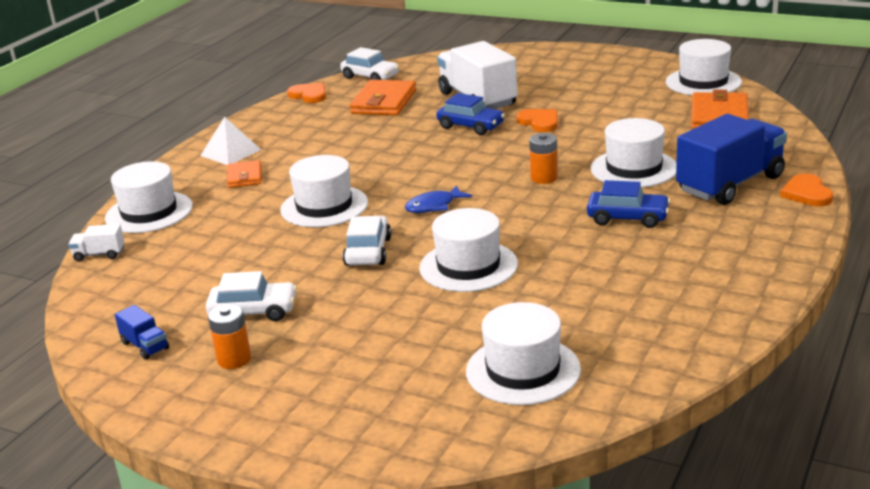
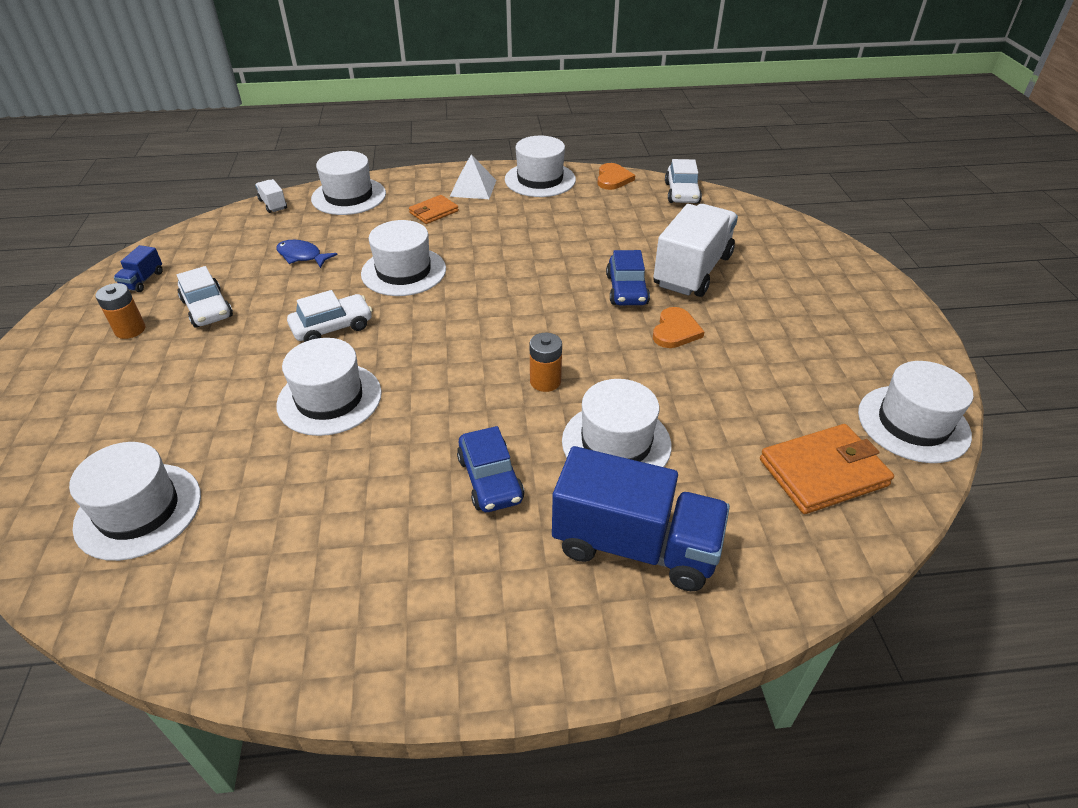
camera: 55 degrees right, 15 degrees up
(263, 122) = (540, 179): none -> white hat
(383, 102) = (634, 221): orange wallet -> none
(434, 206) = (440, 331): blue fish -> blue fish (302, 256)
(807, 193) = (662, 639): orange heart -> none

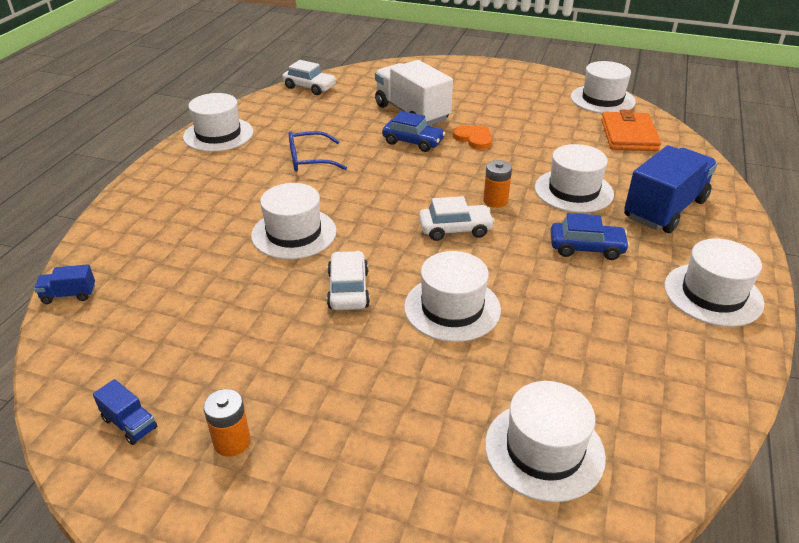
camera: 65 degrees left, 5 degrees down
(207, 309) = (243, 371): white car -> white car (455, 229)
(273, 204) = (69, 295): white truck -> blue truck
(302, 256) = (204, 289): blue fish -> none
(349, 196) = (117, 240): white hat -> white hat (713, 294)
(434, 212) = (209, 197): orange wallet -> none
(473, 188) = (191, 168): white pyramid -> none
(535, 239) = (309, 160): none -> blue glasses
(613, 179) = (257, 105): orange heart -> none

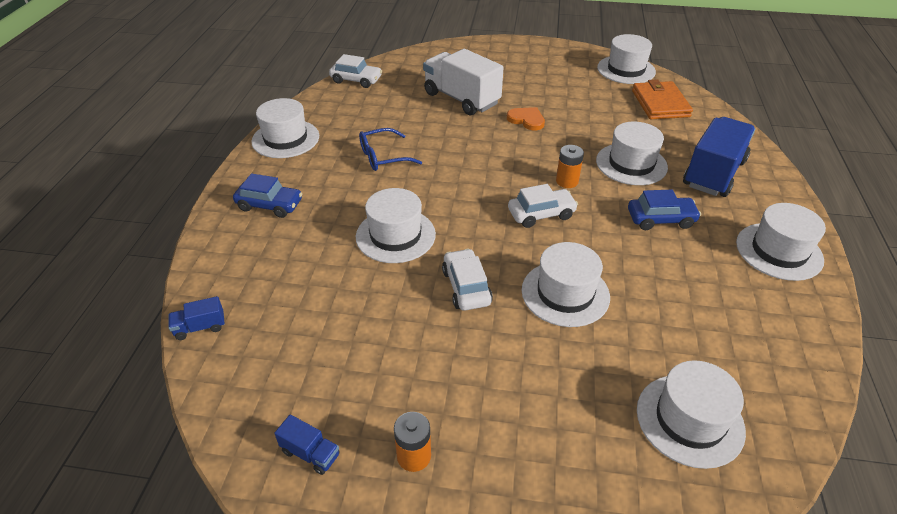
camera: 10 degrees left, 5 degrees up
(413, 142) = (473, 129): blue car -> blue car (270, 205)

